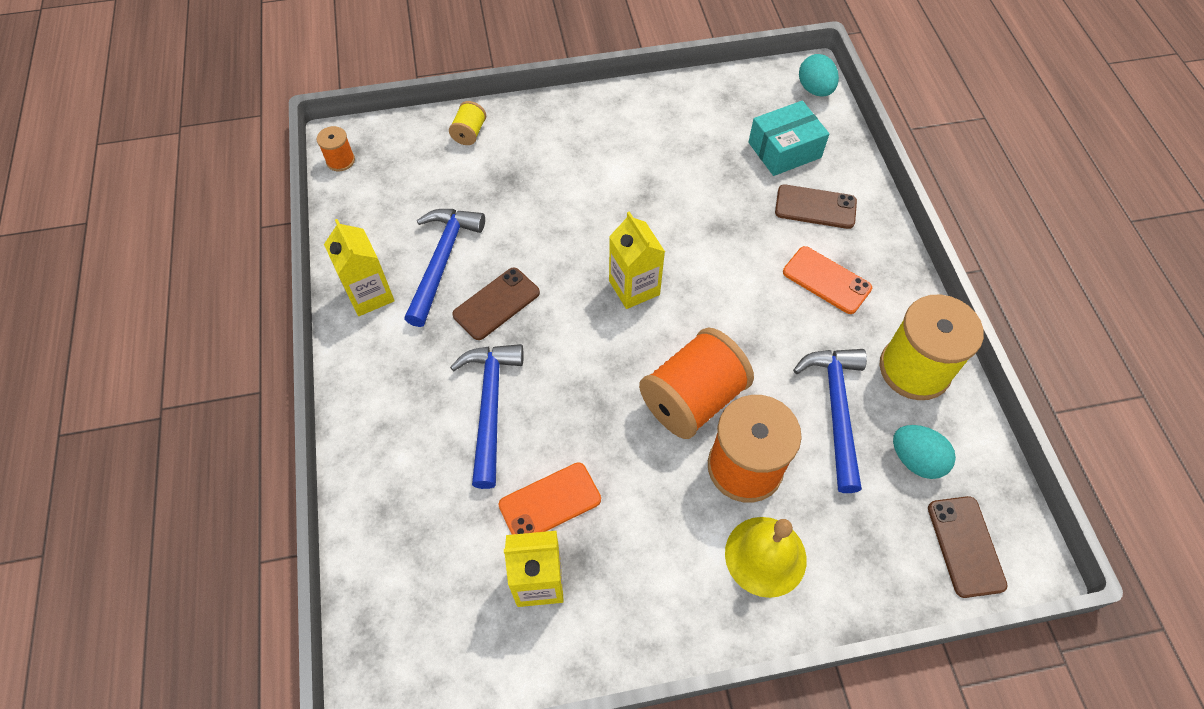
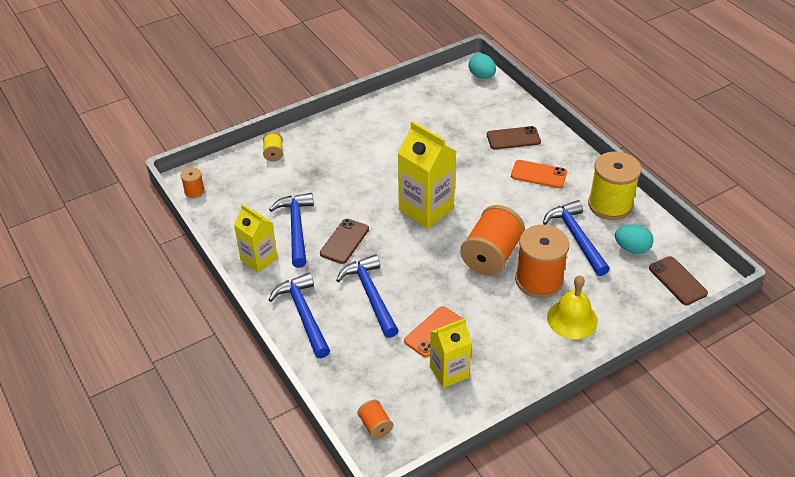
camera: 20 degrees left, 15 degrees down
(384, 406) = (303, 314): none -> blue hammer
(391, 635) = (375, 426): none -> orange spool
(634, 288) = (426, 209): yellow carton -> yellow carton, size x1.57
(784, 150) = (479, 113): turquoise box -> none

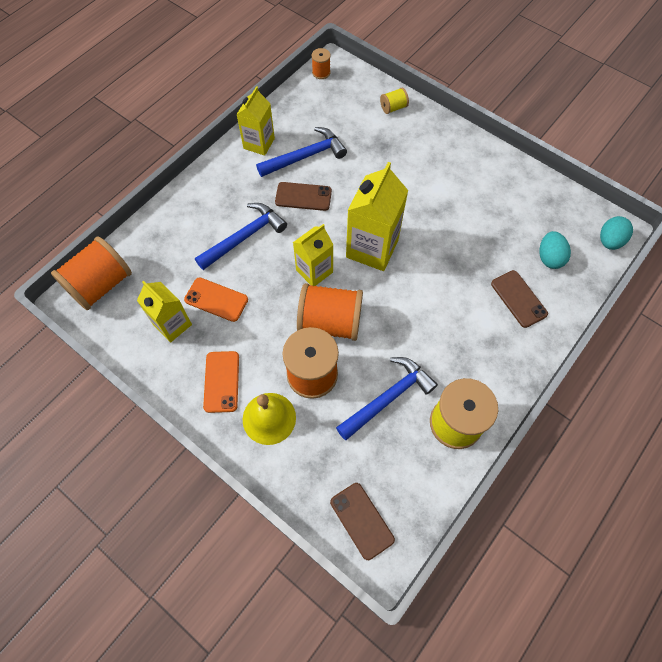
camera: 70 degrees right, 20 degrees up
(303, 314) = (206, 195): blue hammer -> none
(375, 426) = (101, 285): orange spool -> orange spool, size x2.14
(433, 253) = (314, 271): none -> yellow carton
(538, 174) = (471, 338): orange phone -> orange phone (221, 381)
(632, 248) = (394, 460): turquoise egg -> turquoise egg (549, 258)
(677, 281) = (362, 520): brown phone -> brown phone turned 75 degrees counterclockwise

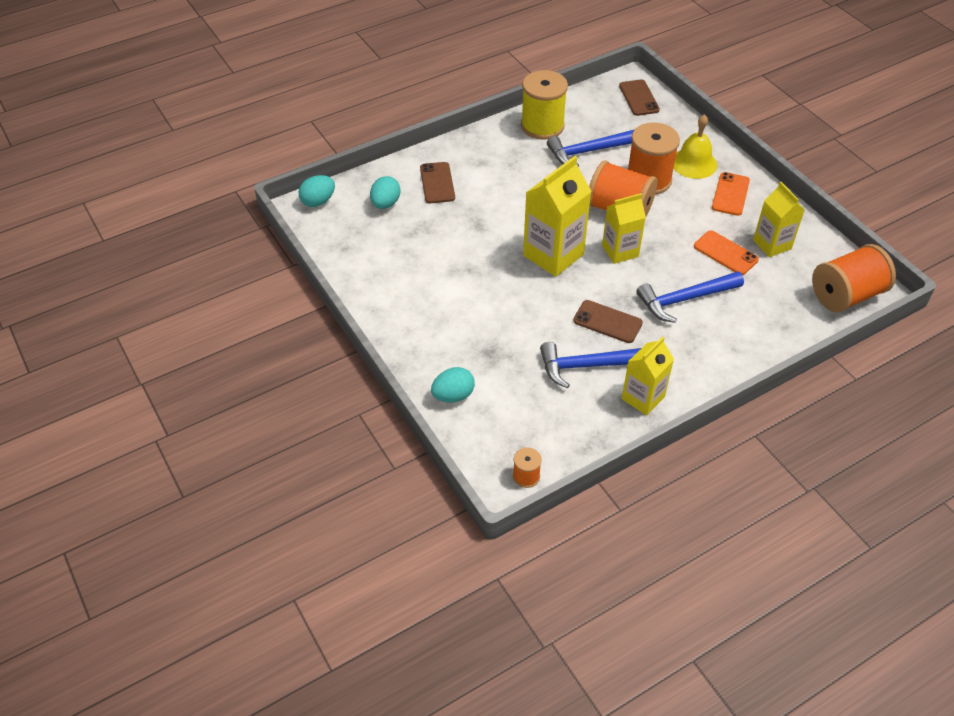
camera: 160 degrees left, 15 degrees down
(393, 108) = (453, 395): yellow spool -> turquoise egg

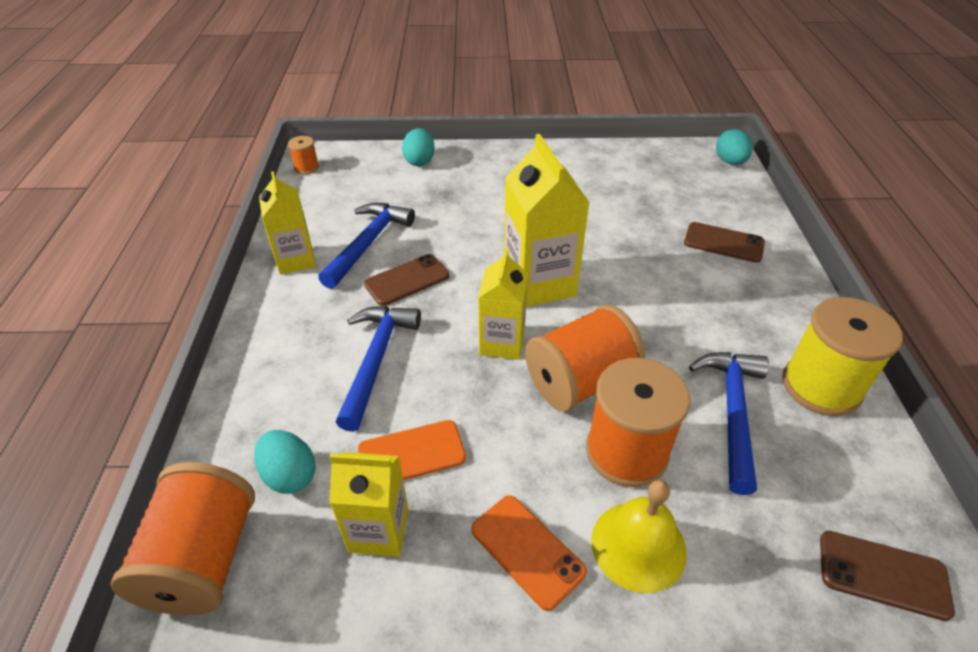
camera: 120 degrees right, 5 degrees down
(385, 204) = (704, 198): turquoise egg -> turquoise egg (290, 475)

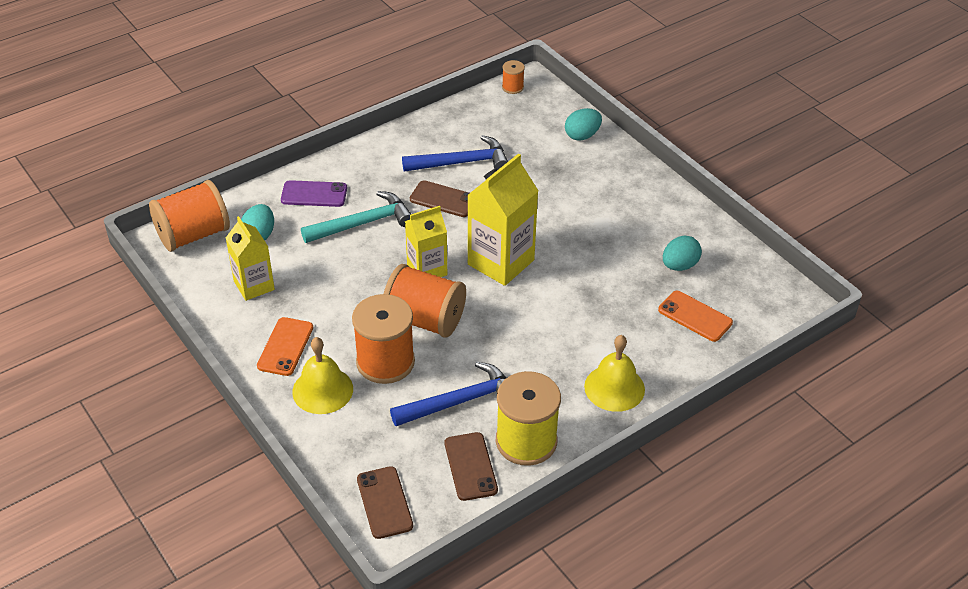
camera: 55 degrees right, 0 degrees up
(279, 381) = (314, 194): none -> purple phone
(296, 260) = (414, 141): yellow carton -> none
(376, 360) = (363, 223): blue hammer -> turquoise hammer
(411, 453) = (309, 273): orange phone -> orange phone (695, 316)
(723, 243) = (650, 344): brown phone -> brown phone (470, 466)
(730, 162) = (784, 312): turquoise egg -> turquoise egg (679, 265)
(771, 289) = (614, 388): none -> yellow bell

